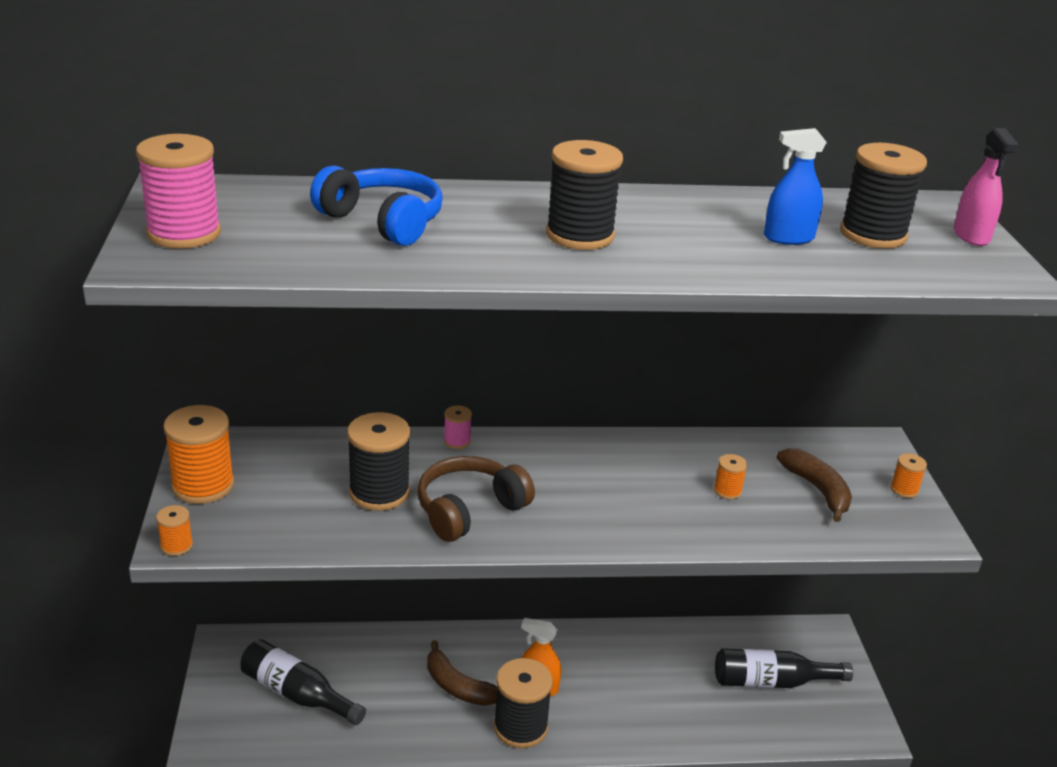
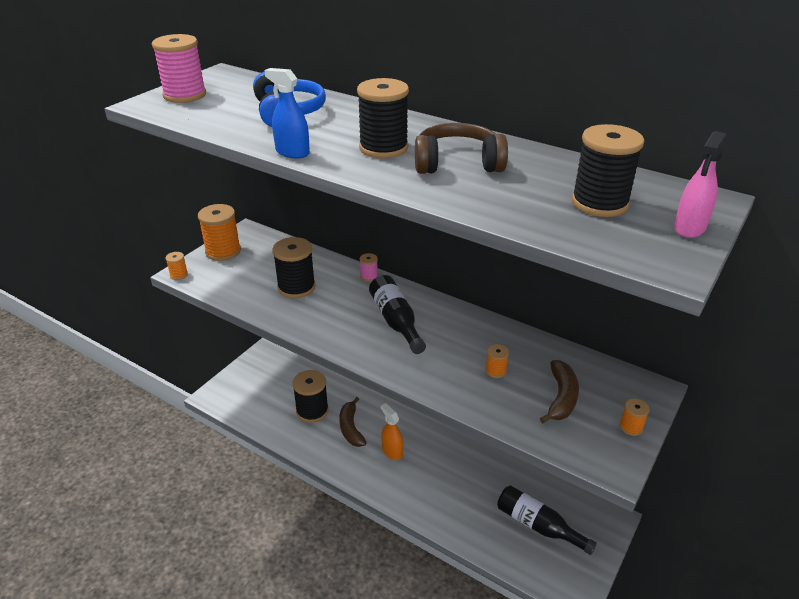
camera: 40 degrees right, 5 degrees up
(297, 694) = (273, 391): black bottle -> black bottle (396, 321)
(469, 510) = (329, 316): brown headphones -> brown headphones (457, 163)
(520, 727) = (361, 467): black spool -> black spool (312, 411)
(788, 238) = (525, 187): blue spray bottle -> blue spray bottle (292, 152)

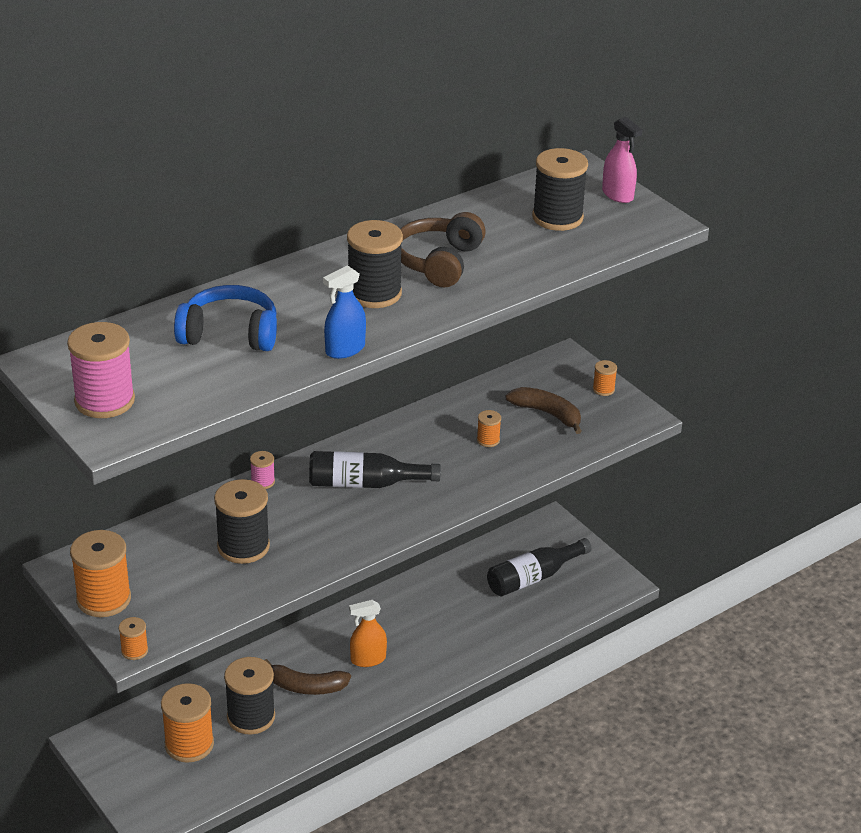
camera: 70 degrees left, 0 degrees up
(278, 391) = (189, 744): none -> orange spool

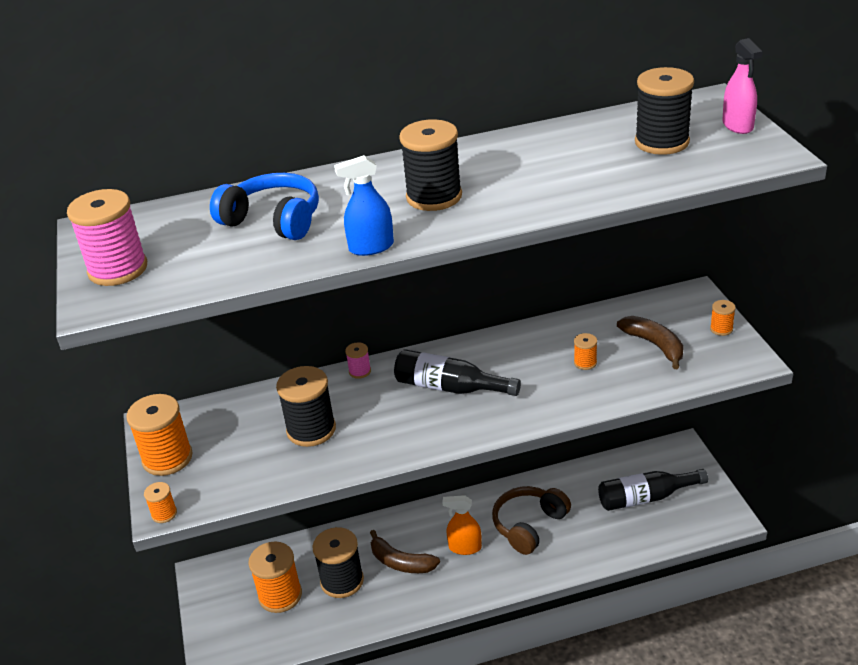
camera: 25 degrees right, 0 degrees up
(438, 262) = (515, 173): brown headphones -> brown headphones (529, 525)

